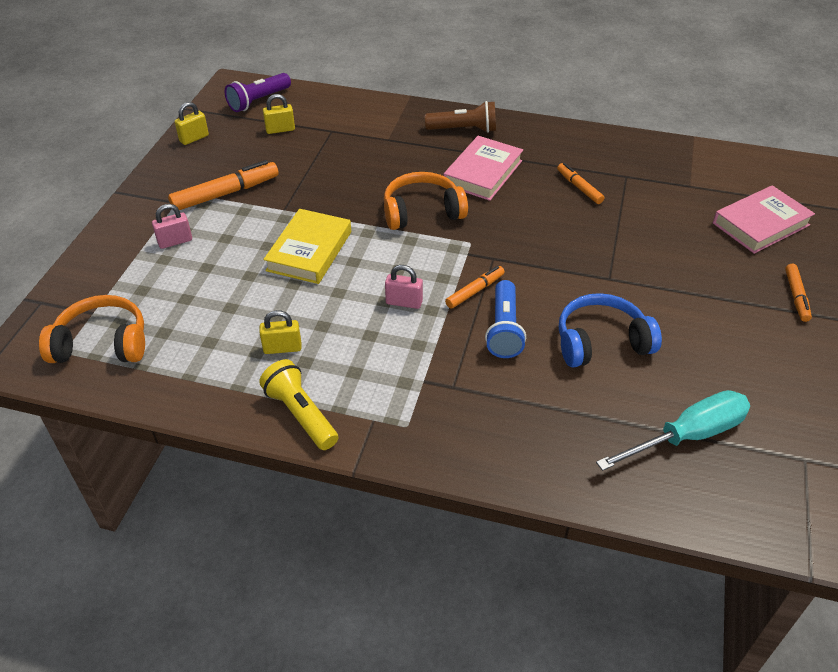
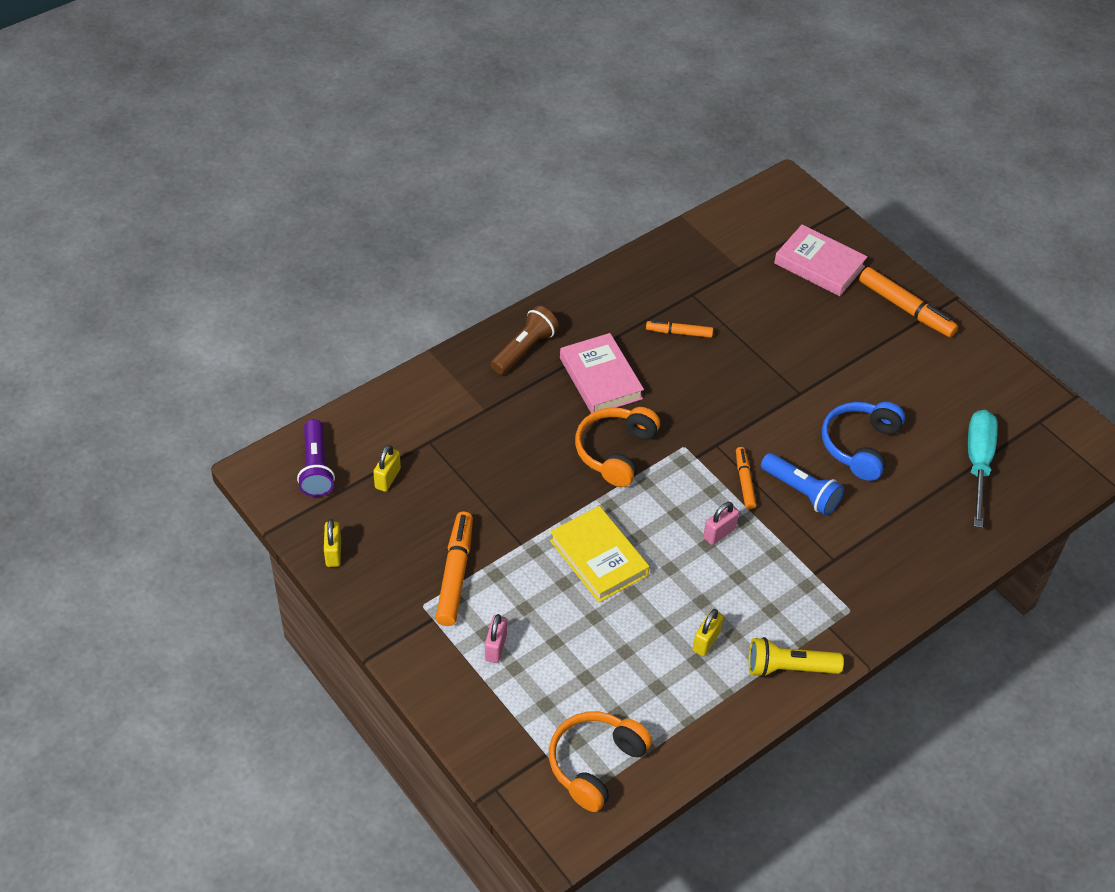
camera: 55 degrees left, 5 degrees up
(760, 224) = (819, 265): pink book -> pink book turned 60 degrees counterclockwise
(796, 296) = (905, 308): orange marker -> orange marker, size x1.70

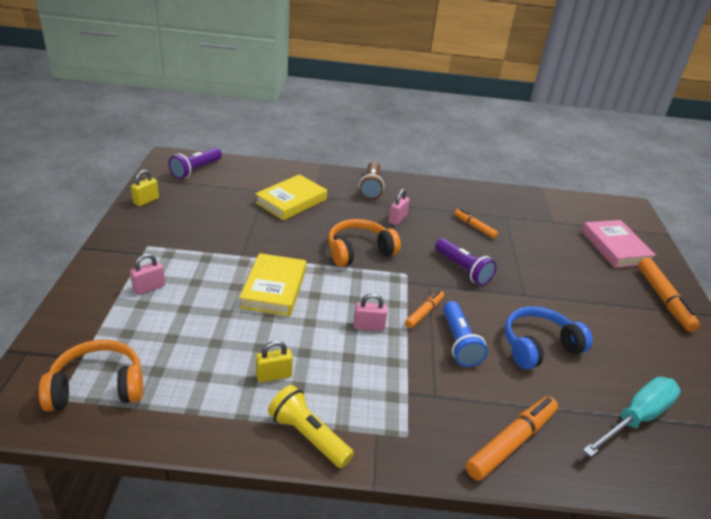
camera: 40 degrees right, 15 degrees down
(387, 478) = (220, 192): yellow padlock -> none
(455, 574) = (186, 244): orange marker -> orange marker (511, 442)
(474, 434) = (291, 201): none -> yellow book
(524, 349) = (371, 187): brown flashlight -> brown flashlight turned 105 degrees clockwise
(600, 378) = (397, 219): pink book -> pink padlock
(724, 402) = (463, 269): none -> purple flashlight

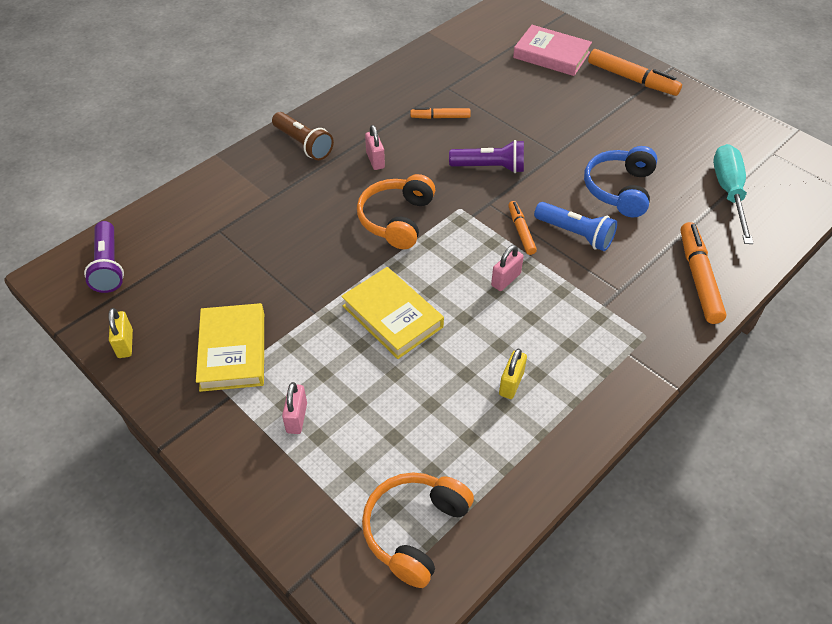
camera: 45 degrees left, 15 degrees up
(291, 201) = (261, 219): yellow book -> yellow book (233, 351)
(308, 436) = (599, 400): yellow flashlight -> none

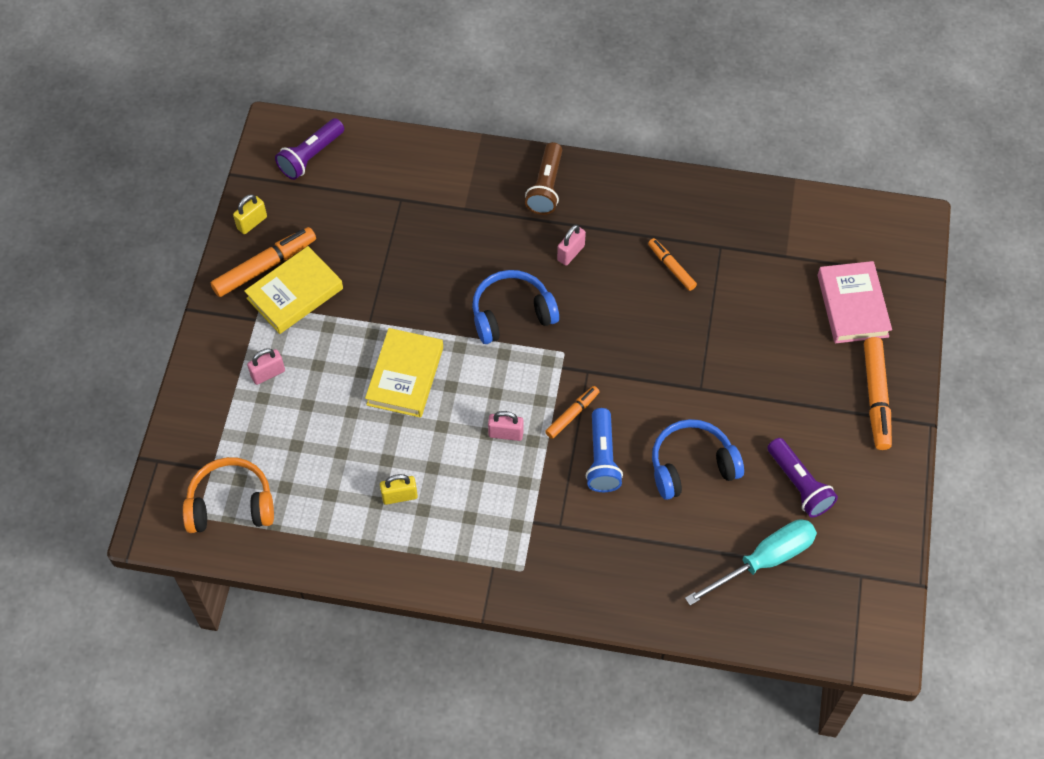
camera: 55 degrees right, 10 degrees up
(397, 219) = (512, 314): orange headphones -> blue headphones
(490, 167) = (635, 346): purple flashlight -> purple flashlight (799, 485)
(698, 278) = (623, 582): orange marker -> orange marker (265, 267)

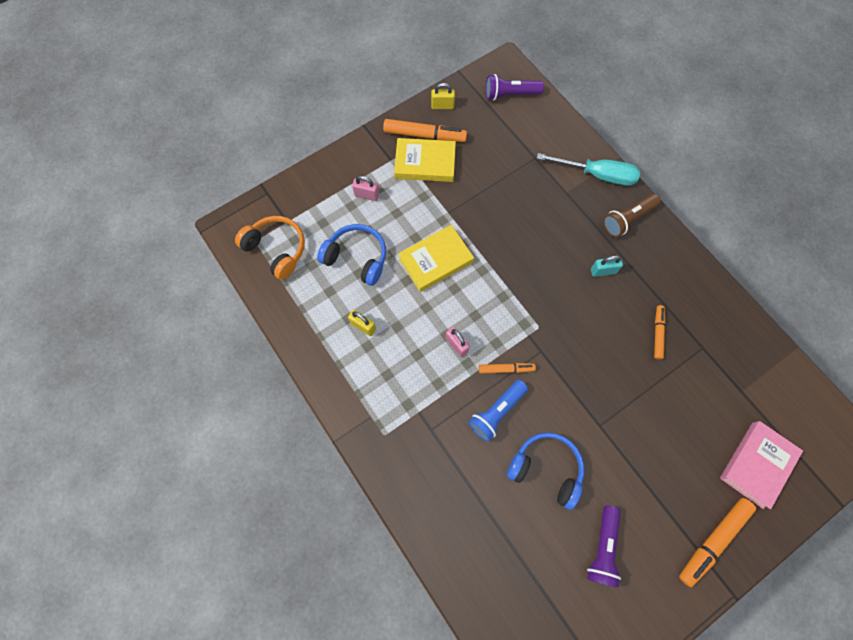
camera: 45 degrees right, 10 degrees up
(512, 314) = (531, 277): blue headphones -> blue headphones (357, 258)
(570, 253) = (603, 271): pink padlock -> turquoise padlock
(764, 560) = (530, 574): turquoise screwdriver -> turquoise screwdriver (597, 174)

